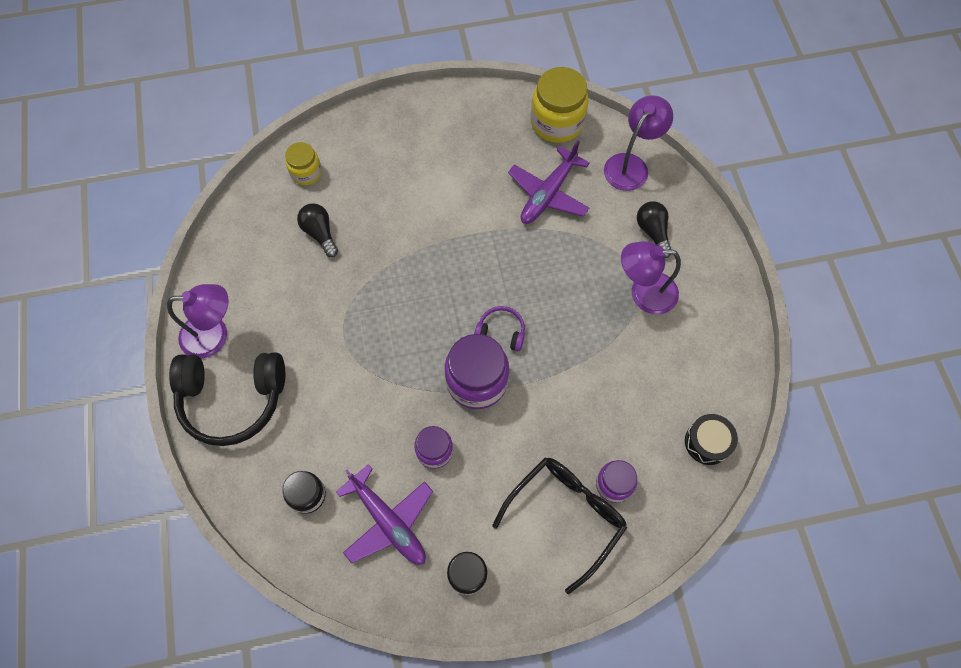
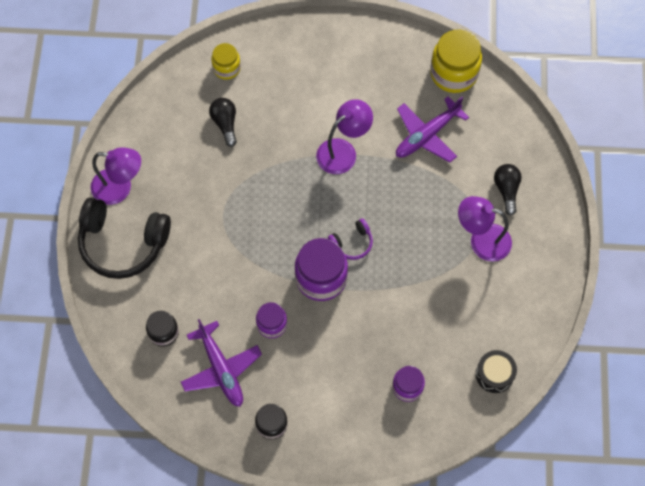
camera: 15 degrees right, 0 degrees up
(501, 332) = (352, 243): purple headphones -> purple headphones turned 120 degrees clockwise
(565, 516) = (361, 401): black glasses -> none
(631, 165) = (507, 127): purple lamp -> purple lamp (343, 151)

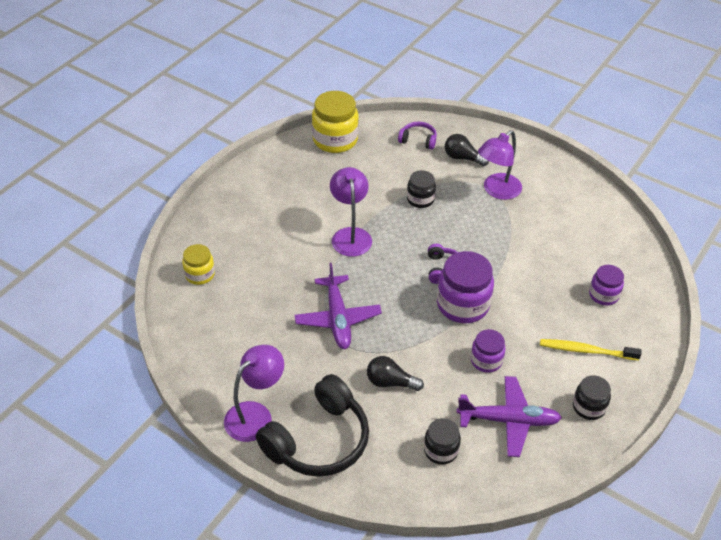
camera: 60 degrees left, 20 degrees down
(225, 123) = (255, 301): black light bulb -> black light bulb (390, 382)
(332, 398) = (586, 350): none -> yellow toothbrush
(425, 183) = (420, 199): none -> black jar
(427, 135) = (377, 179): purple plane -> purple plane (337, 318)
(494, 374) = (622, 236): black drum -> none
(504, 141) = (418, 140): none -> purple headphones

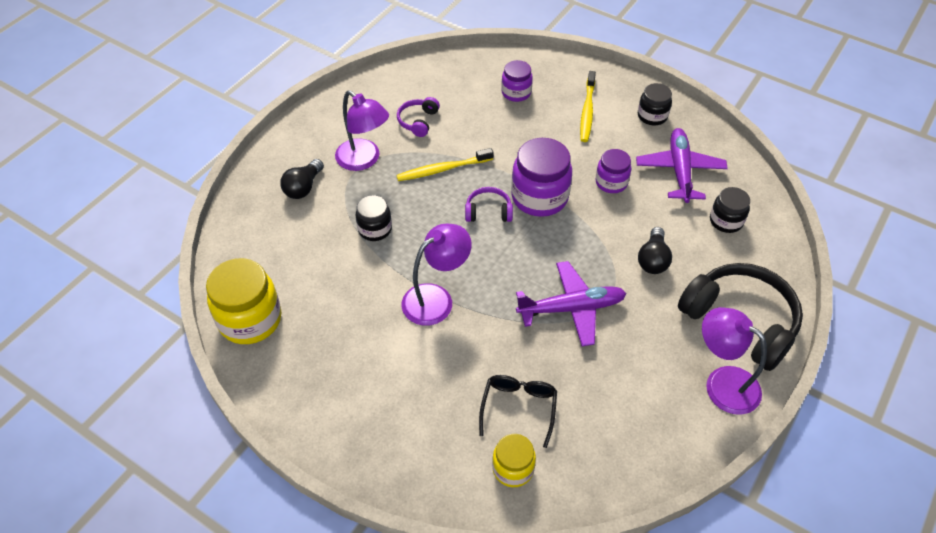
camera: 90 degrees left, 5 degrees up
(247, 280) = (518, 408): none -> black glasses
(350, 235) = (436, 298): purple lamp -> purple lamp turned 150 degrees clockwise
(418, 140) = (264, 229): purple headphones -> purple headphones (418, 121)
(491, 240) = (442, 169): none -> yellow toothbrush

